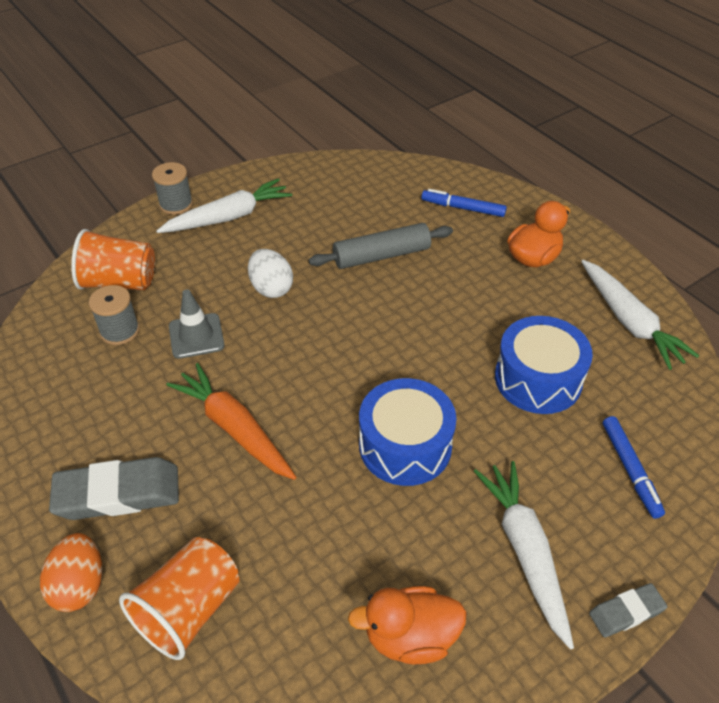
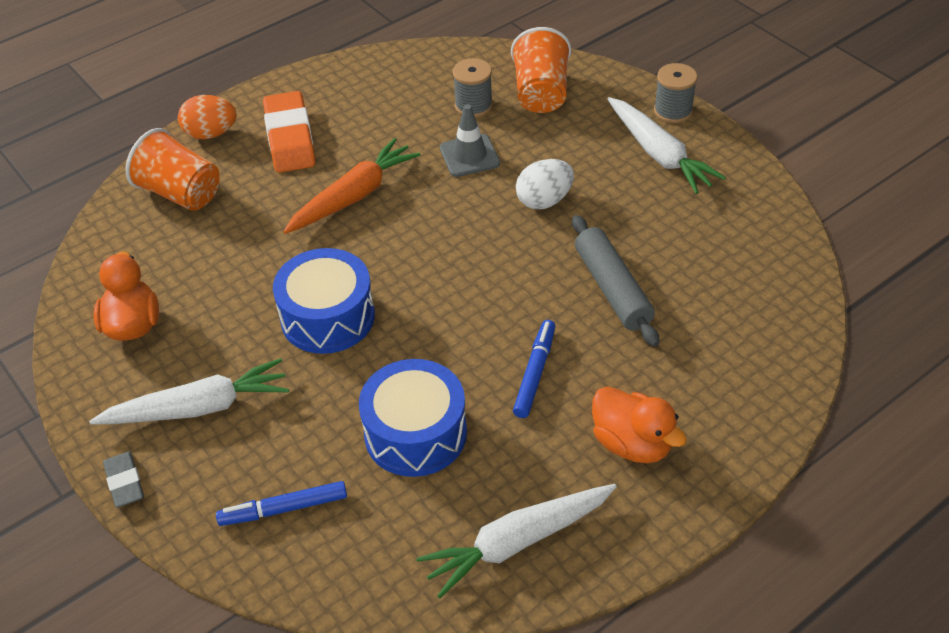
camera: 90 degrees right, 0 degrees up
(118, 494) = (290, 138): grey eraser -> orange eraser
(463, 208) = (725, 369): blue marker -> blue marker (535, 373)

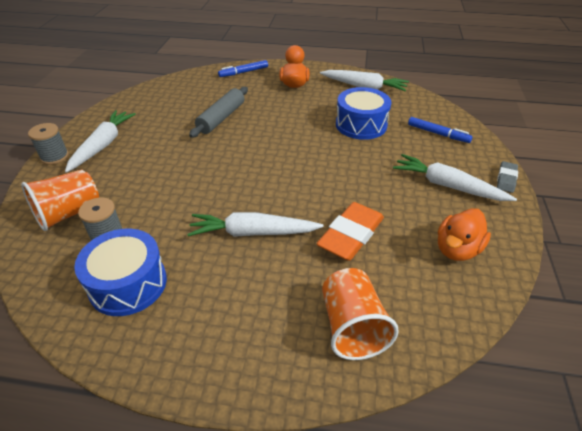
camera: 135 degrees left, 5 degrees down
(211, 134) = (275, 372): orange egg -> none
(290, 138) = (230, 311): orange eraser -> orange eraser (351, 235)
(328, 317) = (346, 182): blue drum -> blue drum (128, 284)
(354, 196) = (253, 232): orange carrot -> white carrot
(469, 156) = (165, 208): grey traffic cone -> none
(535, 373) = (292, 114): blue marker -> blue marker (243, 72)
(544, 200) = (180, 162): white egg -> none

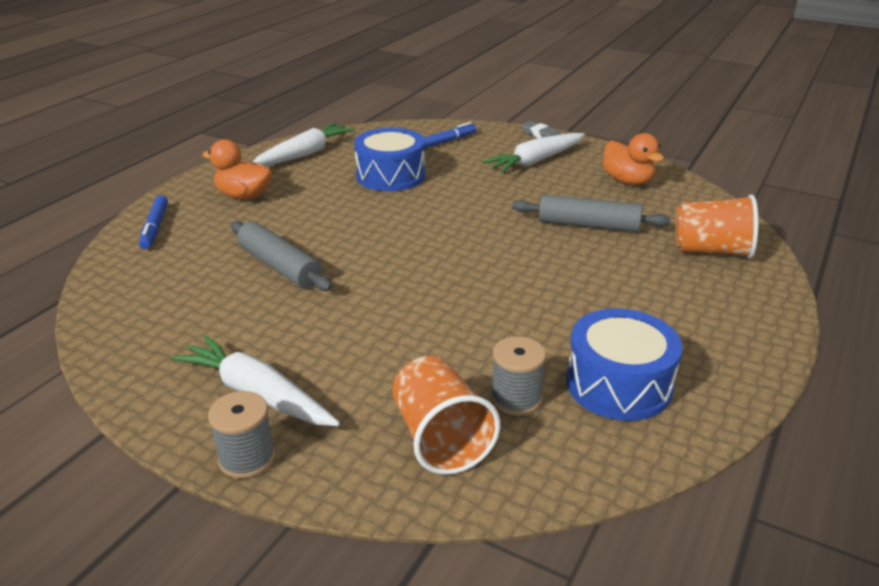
camera: 70 degrees left, 10 degrees down
(253, 232) = (559, 281): white carrot -> none
(351, 235) = (588, 225): orange eraser -> grey rolling pin

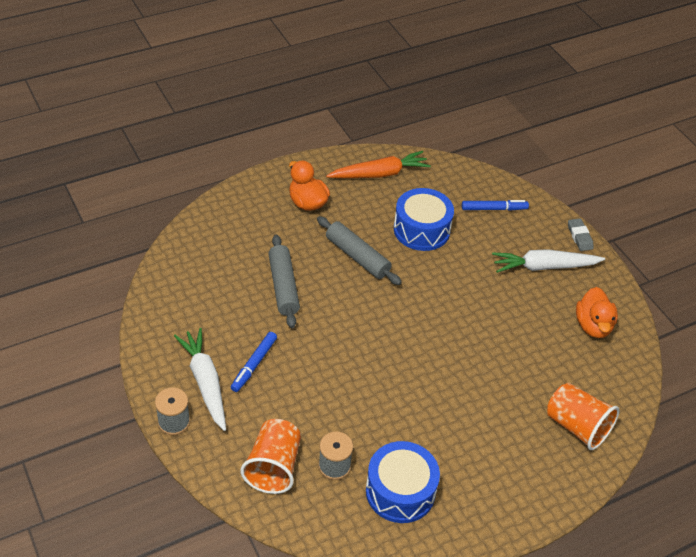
camera: 30 degrees right, 15 degrees up
(155, 227) = (234, 208): blue marker -> blue marker (254, 364)
(304, 154) = (379, 174): white carrot -> orange carrot
(588, 225) = (515, 355): grey rolling pin -> grey rolling pin (357, 256)

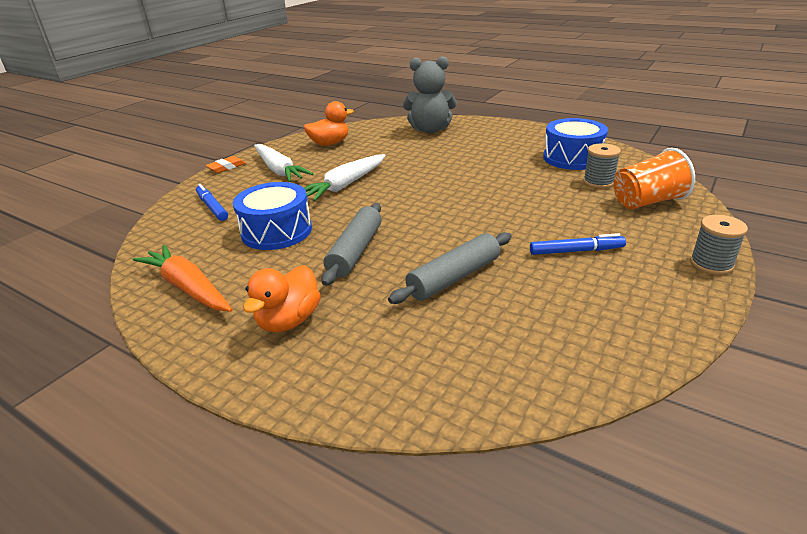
camera: 115 degrees left, 15 degrees down
(205, 382) = (642, 268): white carrot -> white carrot (345, 185)
(577, 426) = (430, 130): orange cup -> grey teddy bear
(579, 237) = (226, 167): grey eraser -> orange eraser

